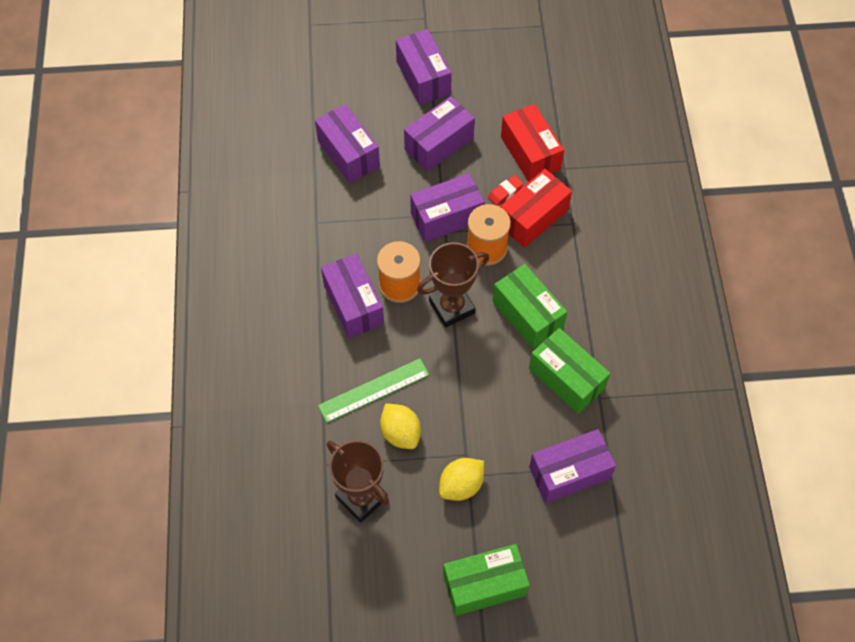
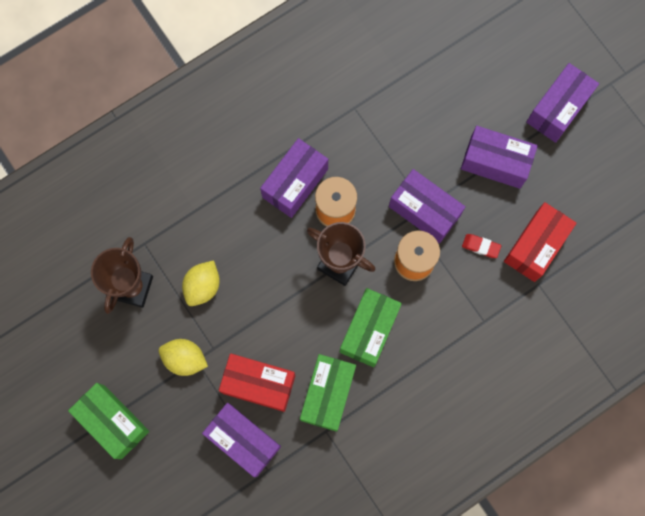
camera: 60 degrees right, 15 degrees up
(348, 153) = (437, 93): purple box -> none
(374, 390) = (228, 244): green ruler -> none
(533, 217) = (469, 284): red box -> red box (258, 384)

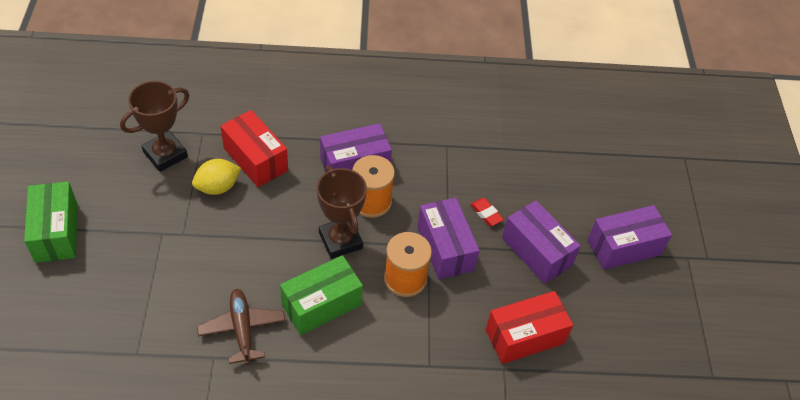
camera: 30 degrees right, 25 degrees down
(185, 359) = (154, 226): yellow lemon -> none
(243, 440) = (140, 316): purple box -> none
(258, 384) = (193, 283): red box -> red box (255, 159)
(327, 394) = (242, 329): green box -> brown plane
(481, 246) = (474, 305): red eraser -> red eraser (486, 213)

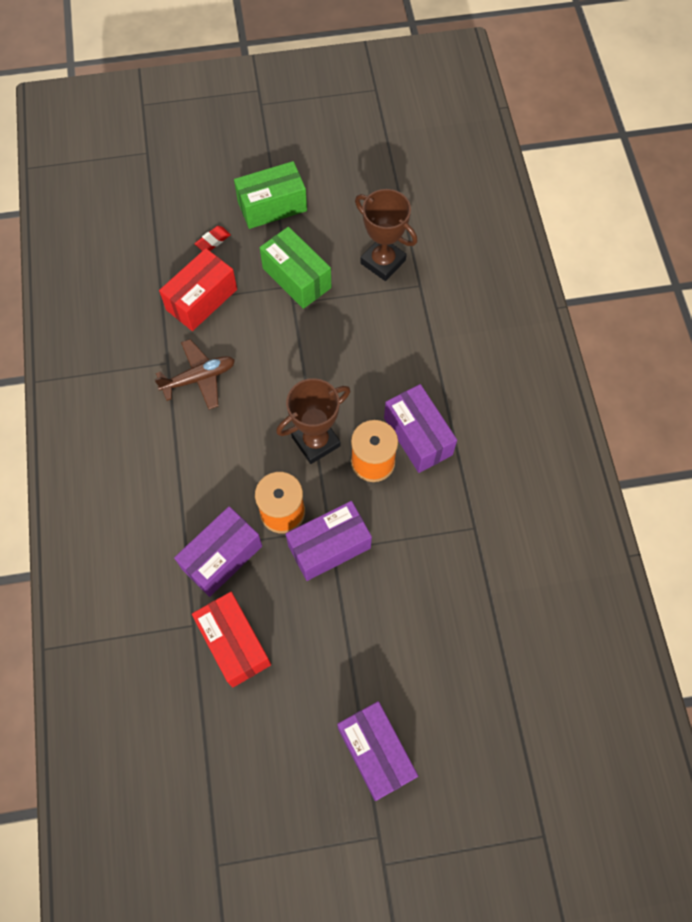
camera: 85 degrees right, 15 degrees up
(218, 187) = (354, 317): yellow lemon -> none
(255, 159) = (399, 341): red box -> red box (201, 299)
(321, 305) = (237, 439): green box -> green box (296, 278)
(486, 213) = (386, 585): red eraser -> red eraser (213, 241)
(536, 252) = (346, 647): purple box -> purple box (222, 557)

